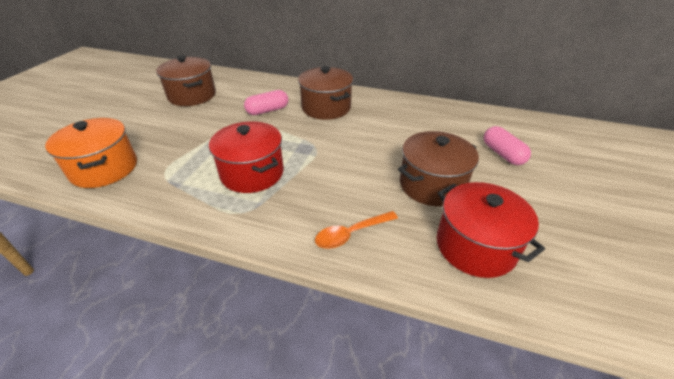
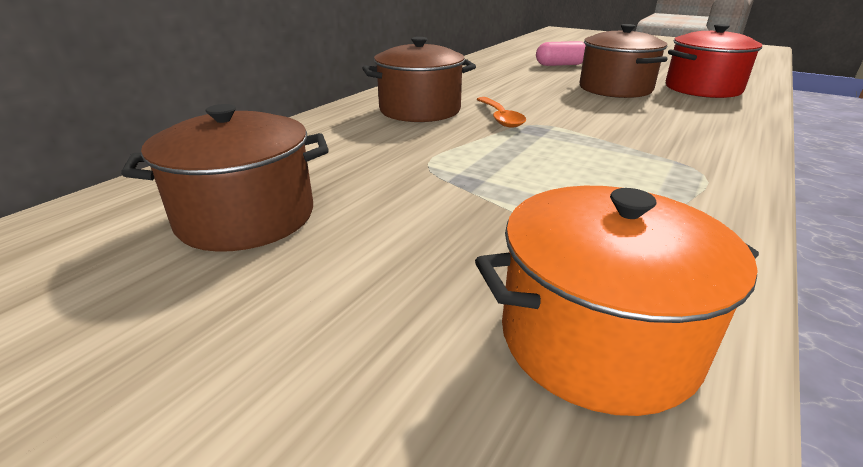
camera: 75 degrees left, 10 degrees down
(252, 173) = (601, 163): red pot -> none
(267, 110) = (399, 145): pink capsule -> none
(351, 234) = (713, 123): orange spoon -> orange spoon (500, 118)

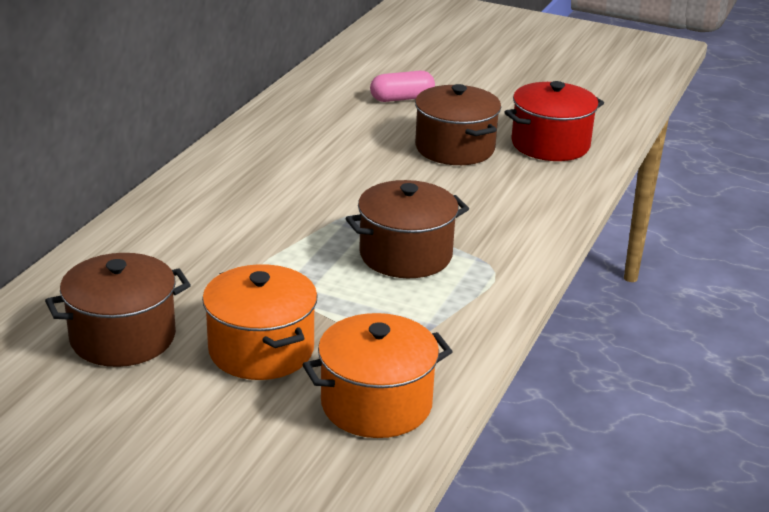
camera: 10 degrees left, 0 degrees up
(417, 242) = (261, 350): none -> orange pot
(420, 110) = (239, 197): brown pot -> brown pot (405, 255)
(500, 118) = (324, 206): orange spoon -> none

